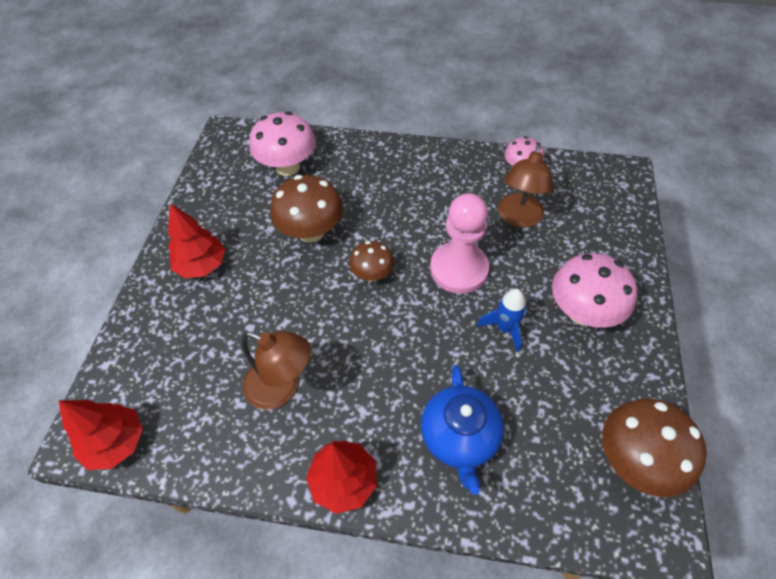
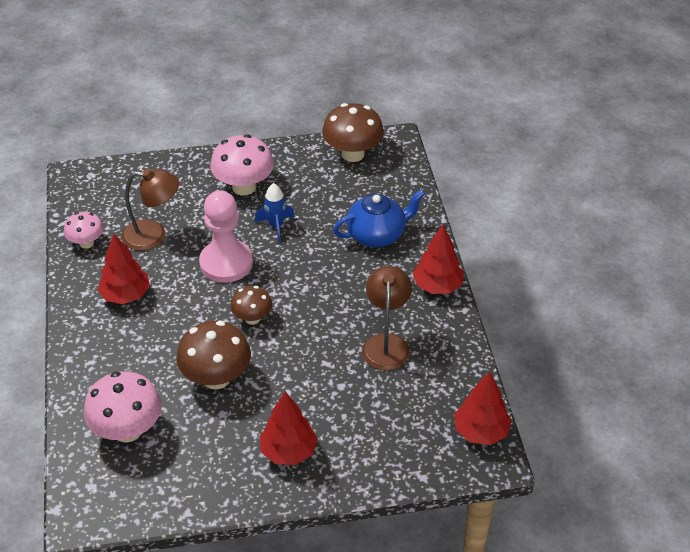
camera: 110 degrees left, 10 degrees down
(441, 186) = (126, 295): none -> red tree

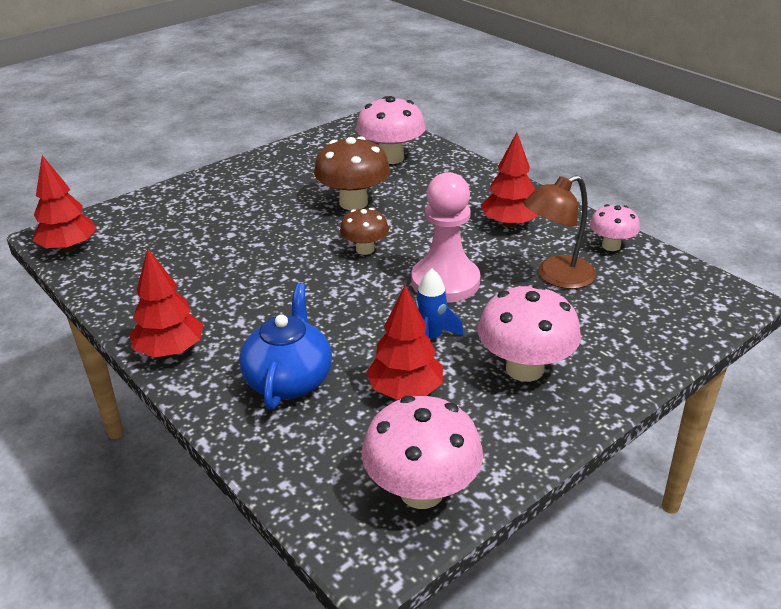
camera: 150 degrees right, 10 degrees down
(288, 451) = (247, 185): red tree -> red tree (405, 391)
(352, 154) = (421, 491): brown mushroom -> pink mushroom
(377, 235) = (289, 380): blue teapot -> blue teapot turned 150 degrees clockwise
(386, 343) = (204, 277): brown lamp -> none

